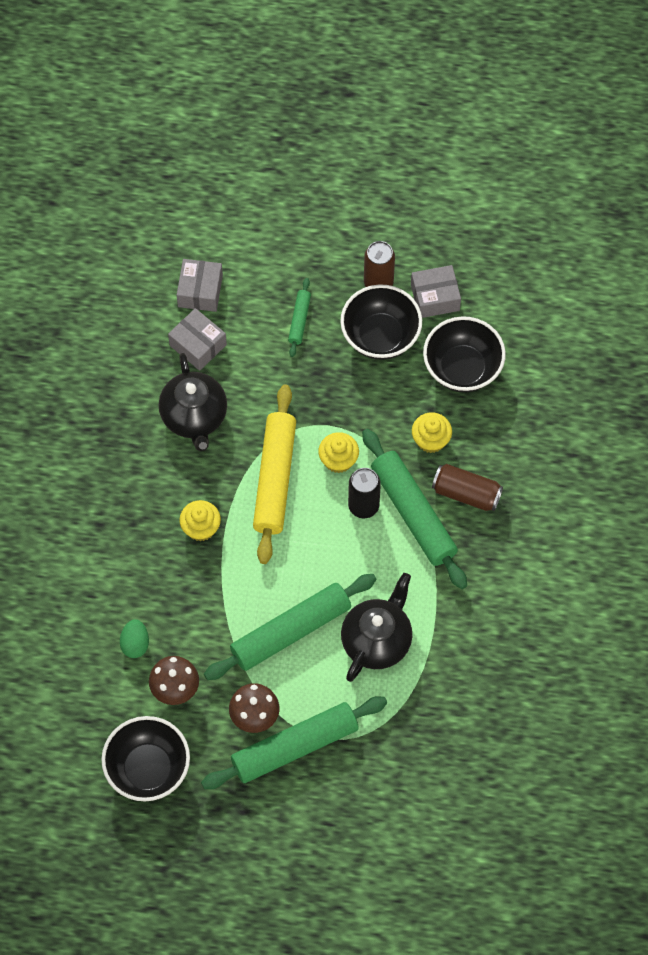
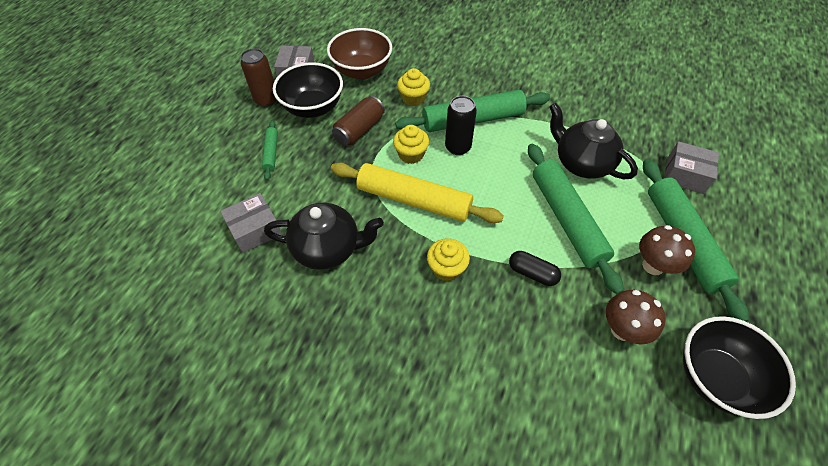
camera: 75 degrees left, 10 degrees down
(135, 644) = (566, 358): green egg -> none
(200, 291) = (201, 216): grey box -> grey box (685, 175)
(215, 605) = (532, 273): none -> black capsule
(299, 320) = (271, 153): green rolling pin -> green rolling pin turned 60 degrees clockwise
(462, 368) = (362, 71): black bowl -> brown bowl
(466, 493) = (464, 89): brown can -> brown can (359, 130)

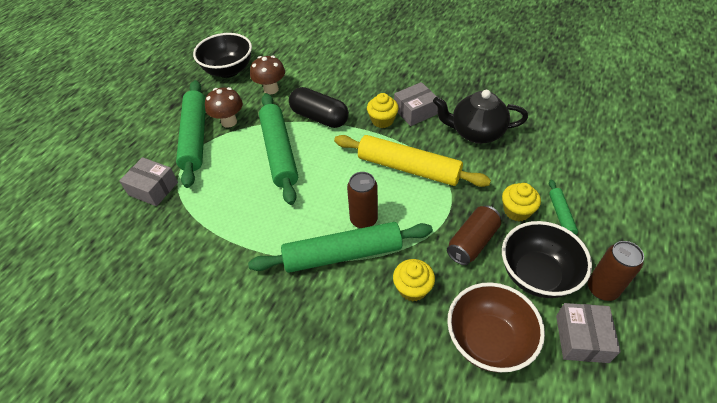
camera: 175 degrees left, 5 degrees down
(255, 230) = (542, 145): grey box -> grey box (415, 111)
(411, 154) = (413, 212): yellow cupcake -> yellow cupcake (517, 211)
(458, 147) = (363, 220): black can -> brown can
(532, 273) = (319, 117): black capsule -> black capsule, size x1.69
(581, 163) = (243, 201): black teapot -> none

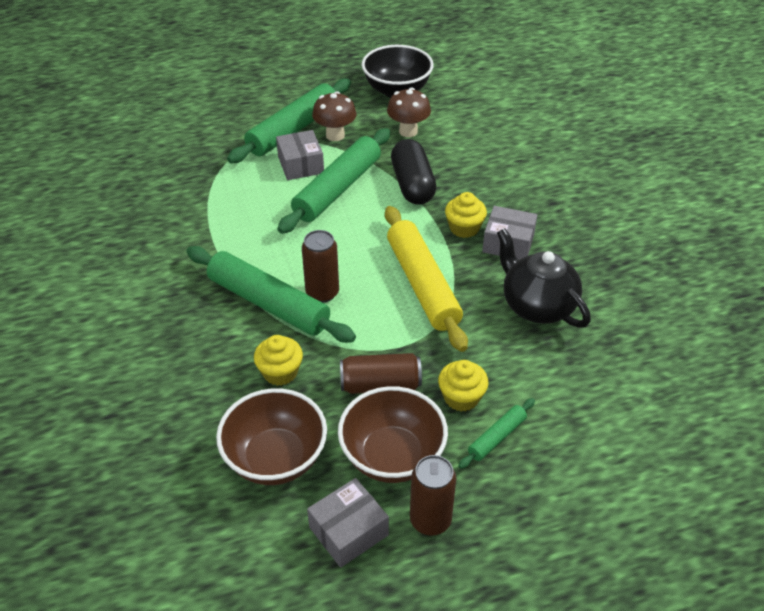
camera: 45 degrees right, 5 degrees down
(153, 189) = (212, 148): grey box -> grey box (300, 165)
(537, 275) = (392, 456): black bowl -> brown bowl

